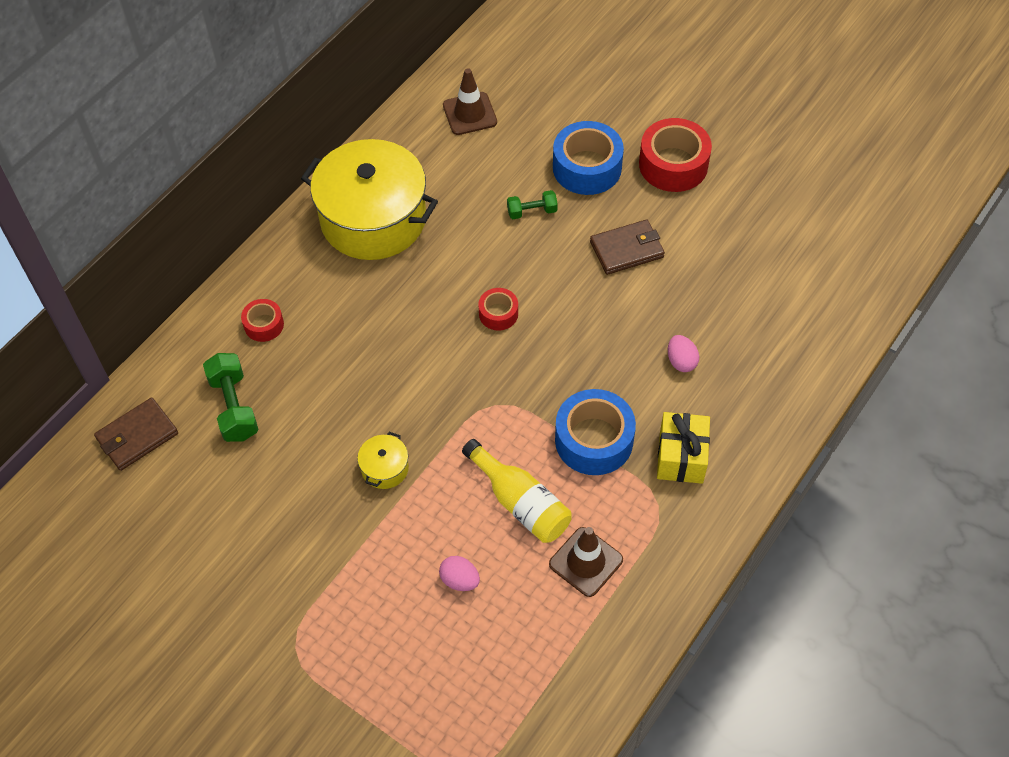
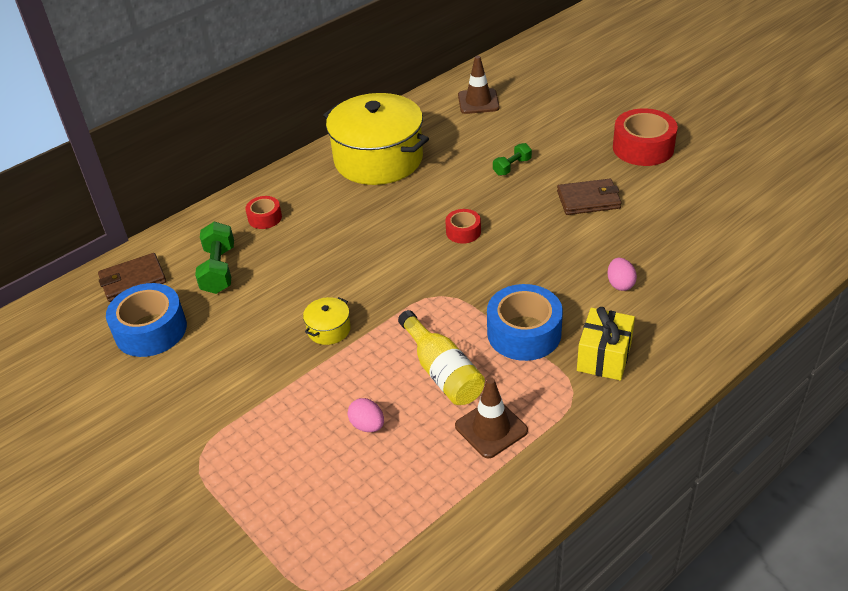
camera: 15 degrees right, 15 degrees down
(532, 211) = (512, 167): green dumbbell -> green dumbbell turned 45 degrees counterclockwise
(587, 167) = (567, 143): blue tape -> blue tape (151, 330)

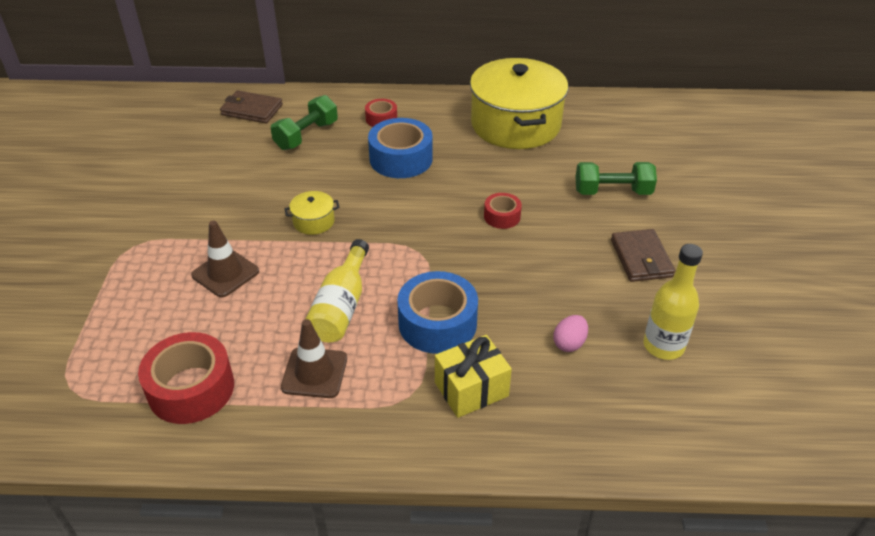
camera: 40 degrees right, 0 degrees up
(151, 330) = (218, 148): blue tape -> blue tape (401, 159)
(367, 425) = (244, 304): pink egg -> none
(478, 102) = (657, 125): brown traffic cone -> brown traffic cone (225, 273)
(512, 167) = (612, 192): green dumbbell -> green dumbbell, size x1.65
(588, 200) = (641, 258): brown wallet -> brown wallet turned 45 degrees clockwise
(643, 148) = (758, 247): red tape -> red tape (191, 388)
(672, 245) = (663, 346): none -> yellow bottle

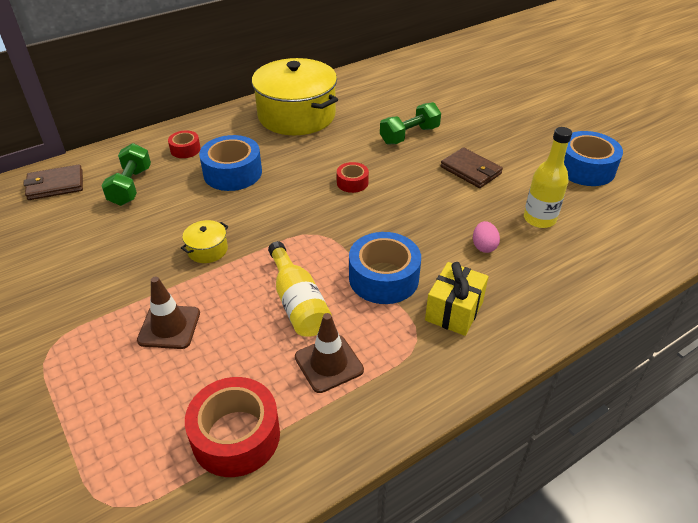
camera: 35 degrees left, 0 degrees up
(786, 317) = (585, 168): none -> blue tape

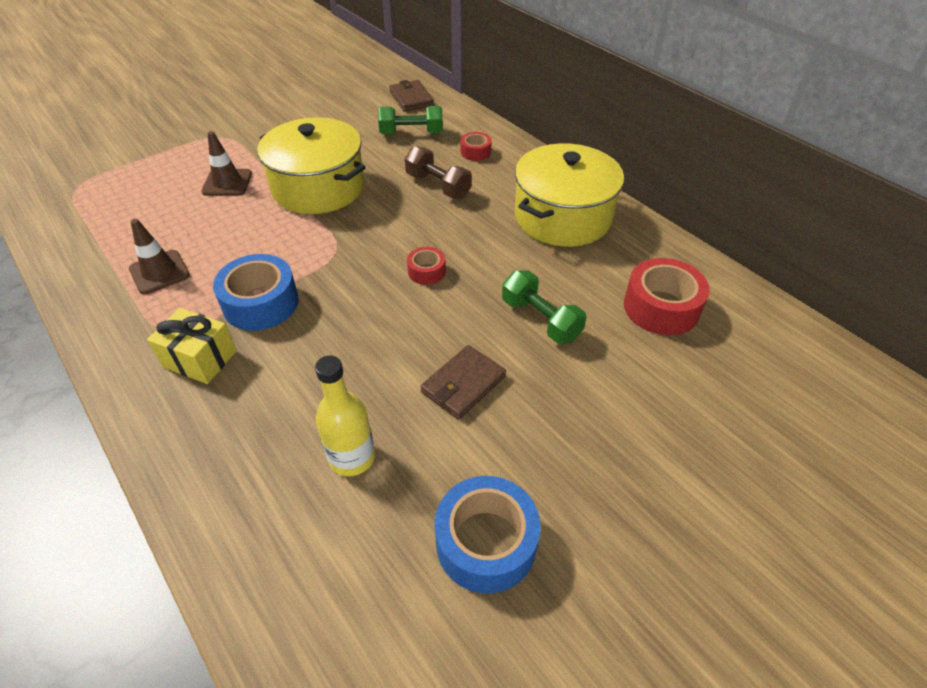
camera: 85 degrees right, 5 degrees up
(207, 250) = (318, 187): yellow pot -> yellow pot, size x2.50
(232, 173) = (438, 186): blue tape -> brown dumbbell
(236, 436) = (107, 230): red tape -> red tape (661, 307)
(298, 302) = (238, 248): yellow bottle -> none
(484, 246) = (301, 390): pink egg -> none

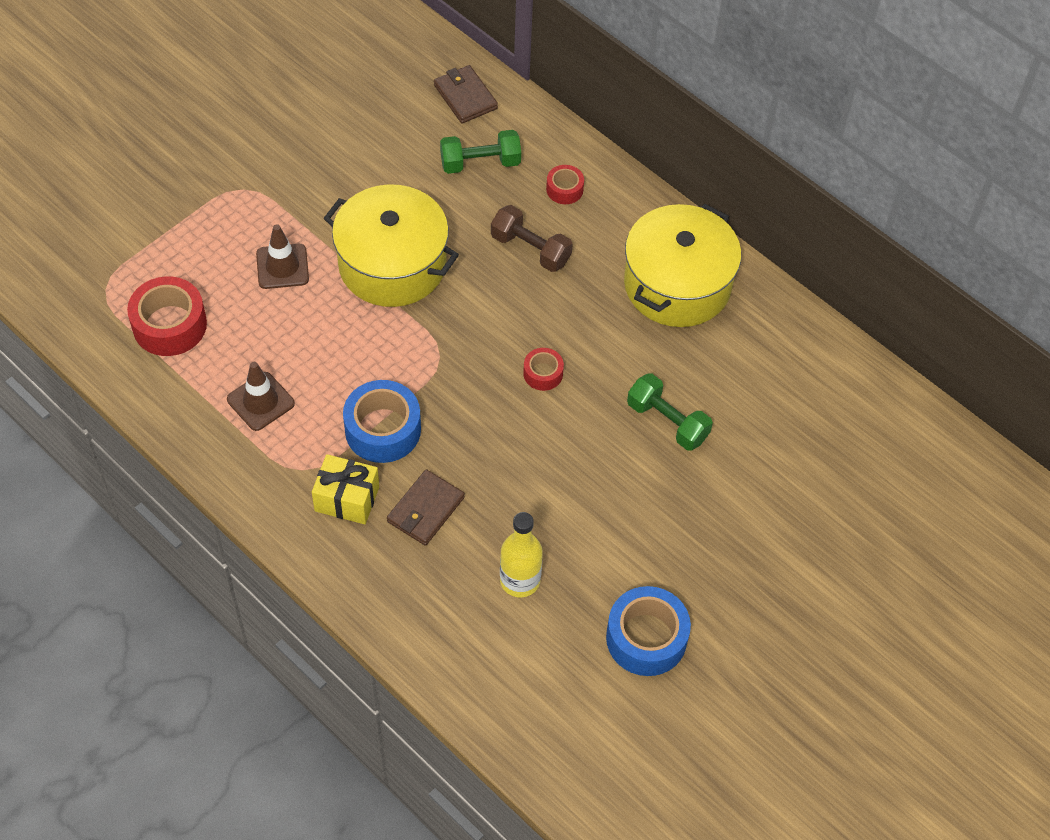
camera: 10 degrees left, 10 degrees up
(463, 384) = (603, 500): brown wallet -> brown wallet (425, 510)
(661, 307) = (784, 395): red tape -> red tape (169, 325)

